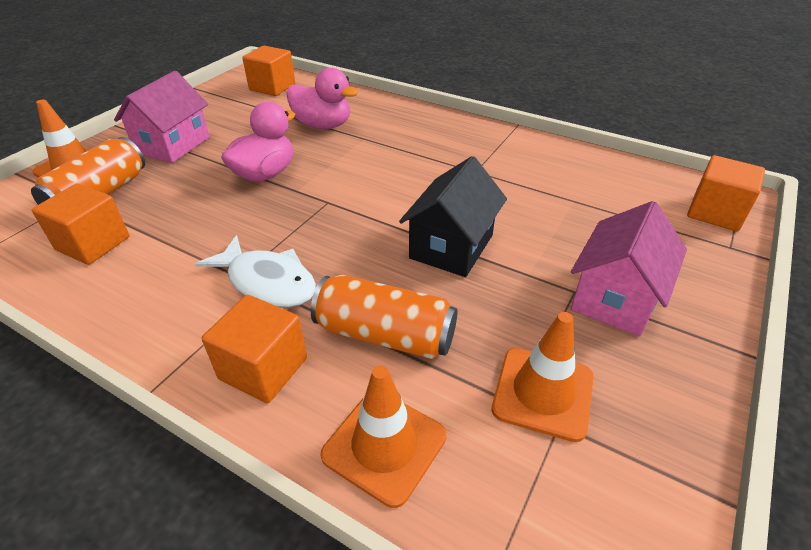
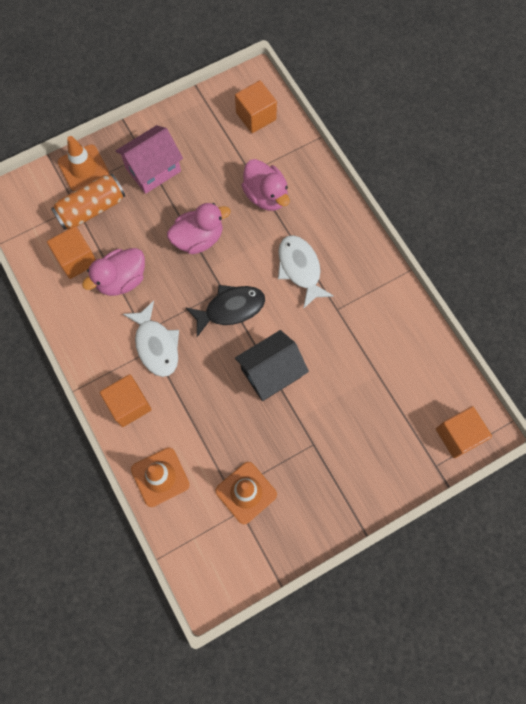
camera: 30 degrees right, 30 degrees up
(176, 239) = (121, 280): none -> pink duck
(349, 212) = (230, 309): none -> black fish
(385, 334) = (196, 416): orange can -> none
(406, 158) = (300, 269): none -> white fish
(615, 298) = (331, 461): pink house -> none

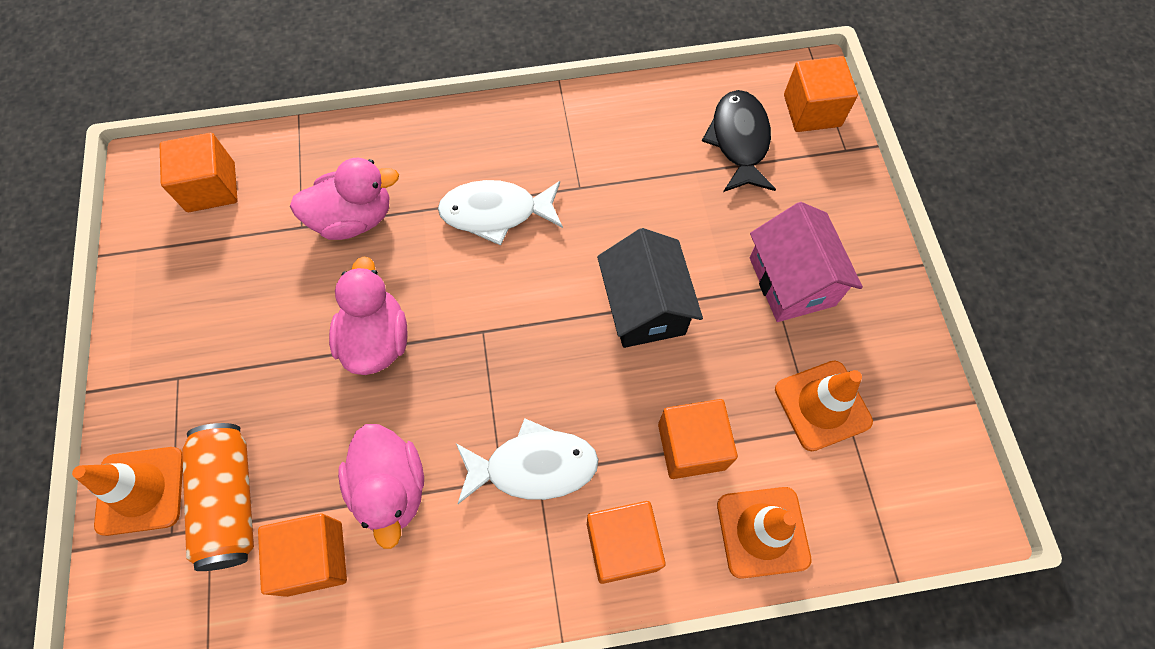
camera: 70 degrees left, 5 degrees down
(153, 169) = (214, 371): pink house -> pink house (791, 281)
(195, 424) = (691, 446): none -> orange cube
(230, 309) = (518, 330): black fish -> black fish (739, 141)

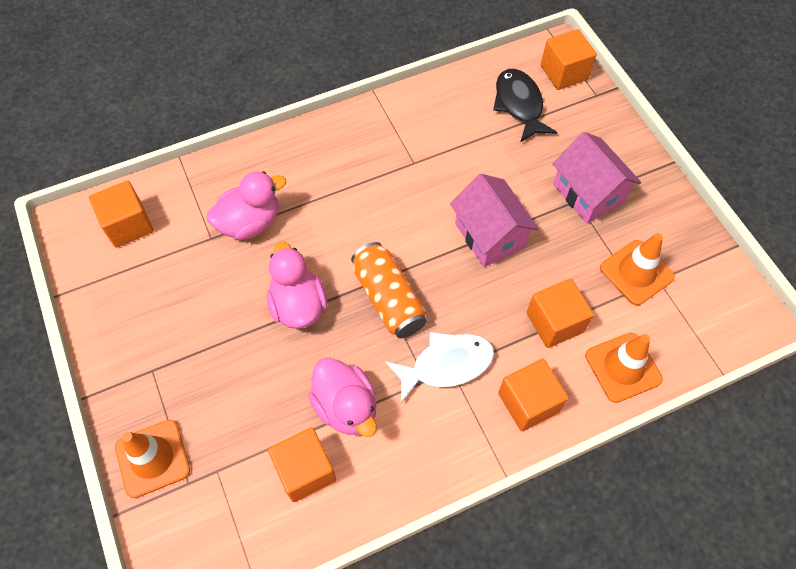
camera: 15 degrees left, 5 degrees down
(230, 500) = (226, 447): orange can -> orange can (388, 298)
(496, 212) = (357, 194): white fish -> none
(644, 307) = (489, 235): black house -> pink house

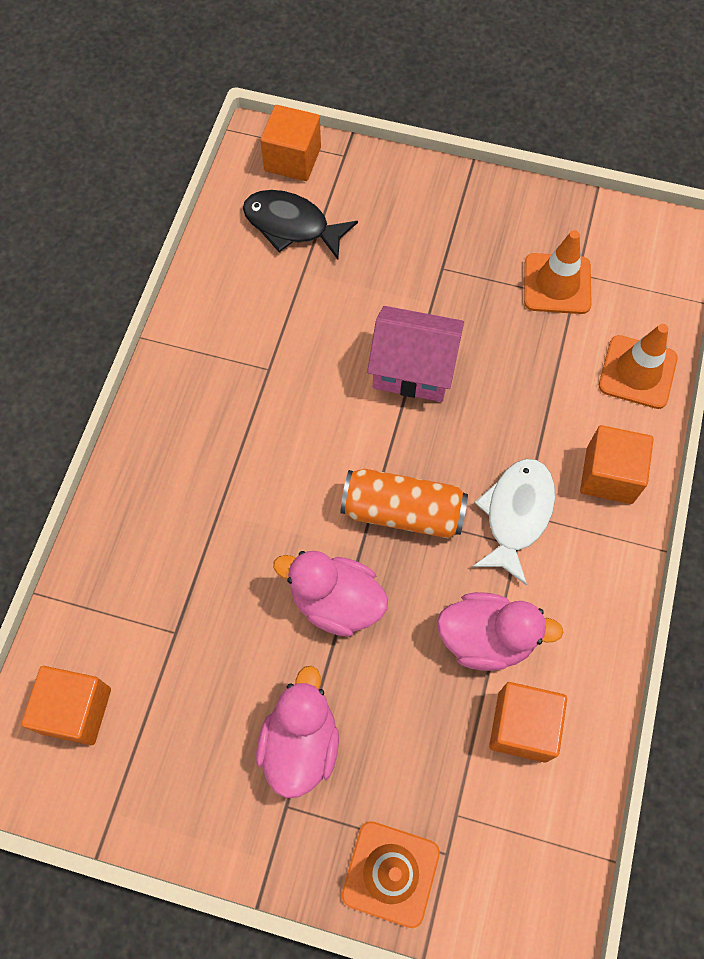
camera: 50 degrees left, 5 degrees up
(250, 222) = (193, 578): pink duck -> pink duck (300, 743)
(554, 322) = (550, 389): orange cube -> none
(588, 193) = (443, 253): pink house -> none

